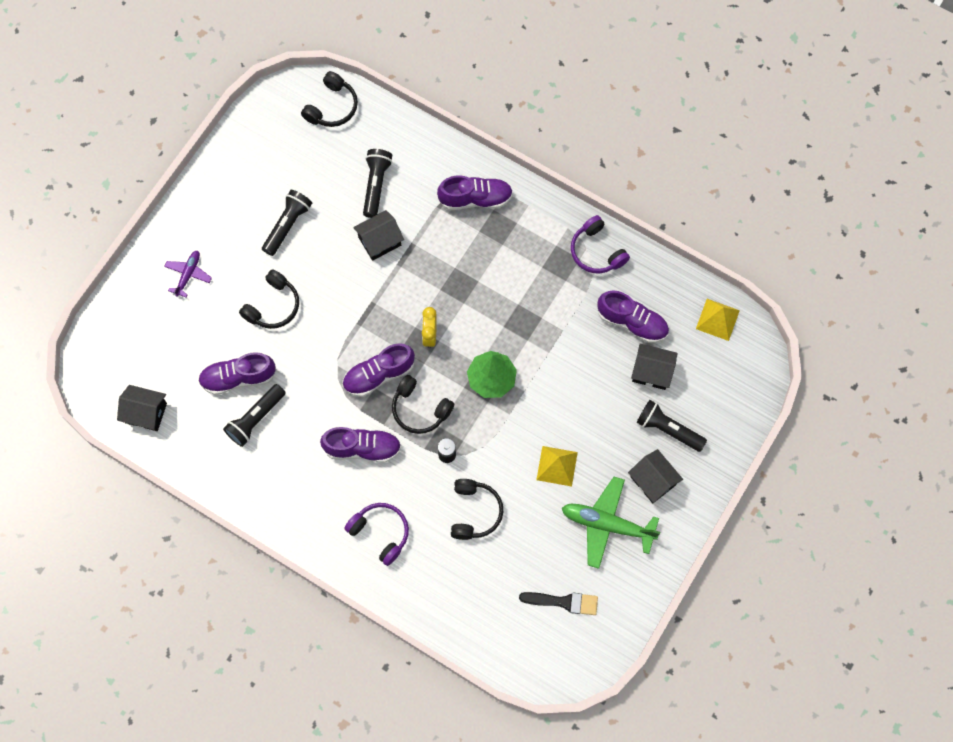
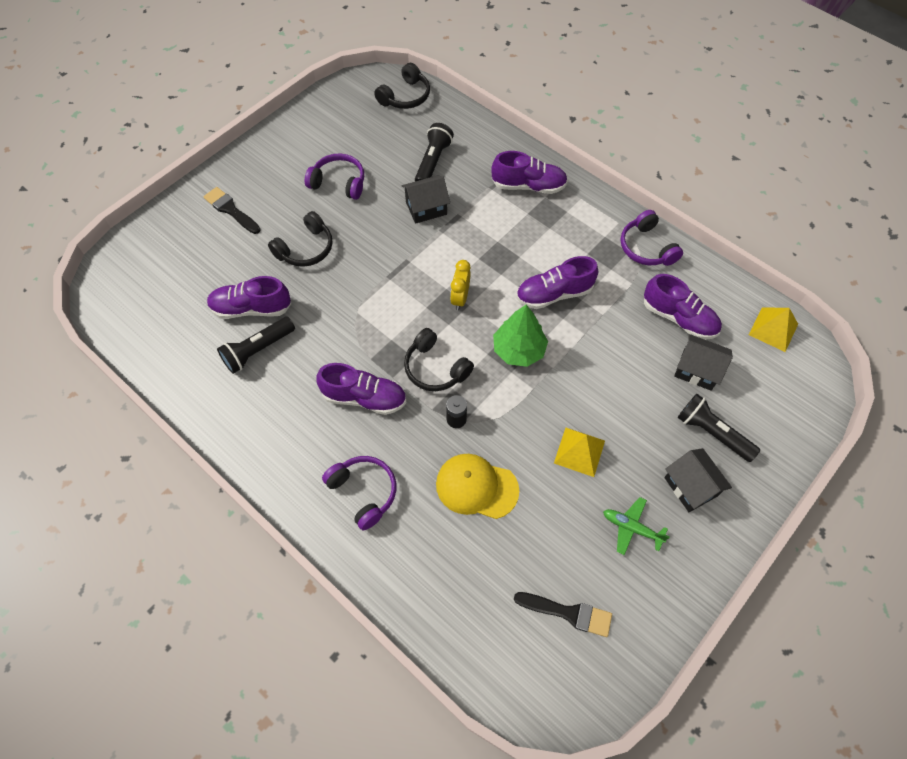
camera: 10 degrees right, 10 degrees down
(146, 413) = (146, 327): black house -> none
(188, 274) = (230, 210): purple plane -> black brush
(287, 225) = (339, 183): black flashlight -> purple headphones
(379, 375) = (398, 328): purple shoe -> purple shoe (554, 294)
(474, 512) = (476, 487): black headphones -> yellow cap
(607, 524) = (631, 528): green plane -> green plane, size x0.55

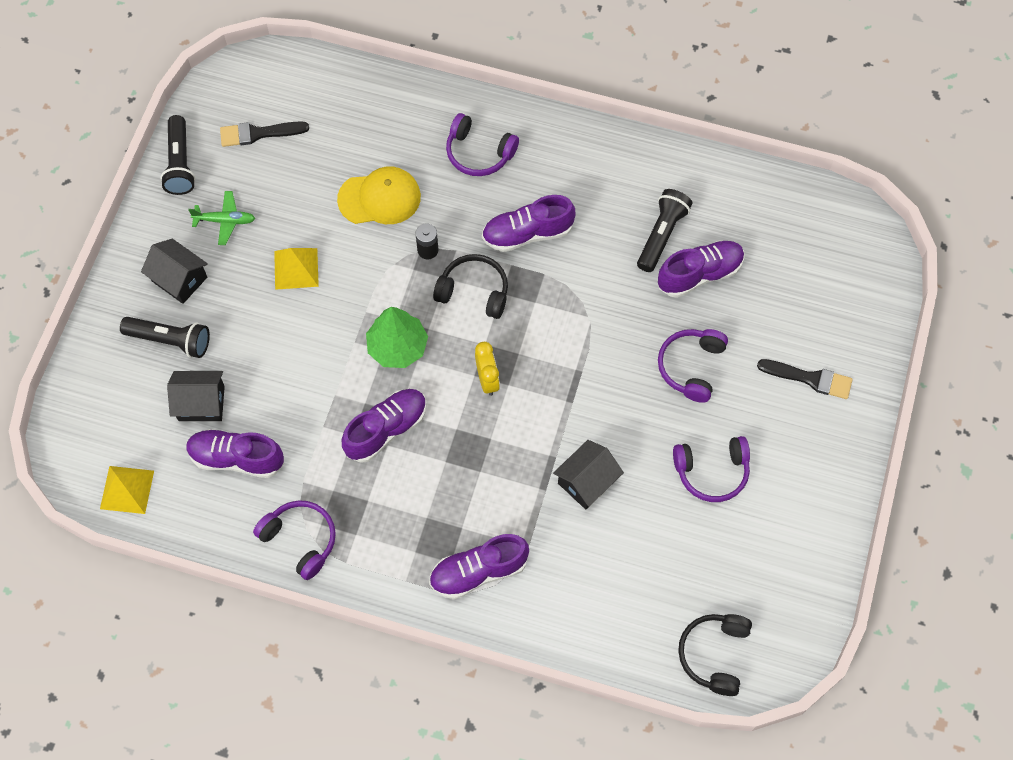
camera: 155 degrees right, 5 degrees up
(305, 248) = (691, 367): black headphones -> purple headphones
(433, 162) = (616, 555): black flashlight -> black flashlight (180, 163)

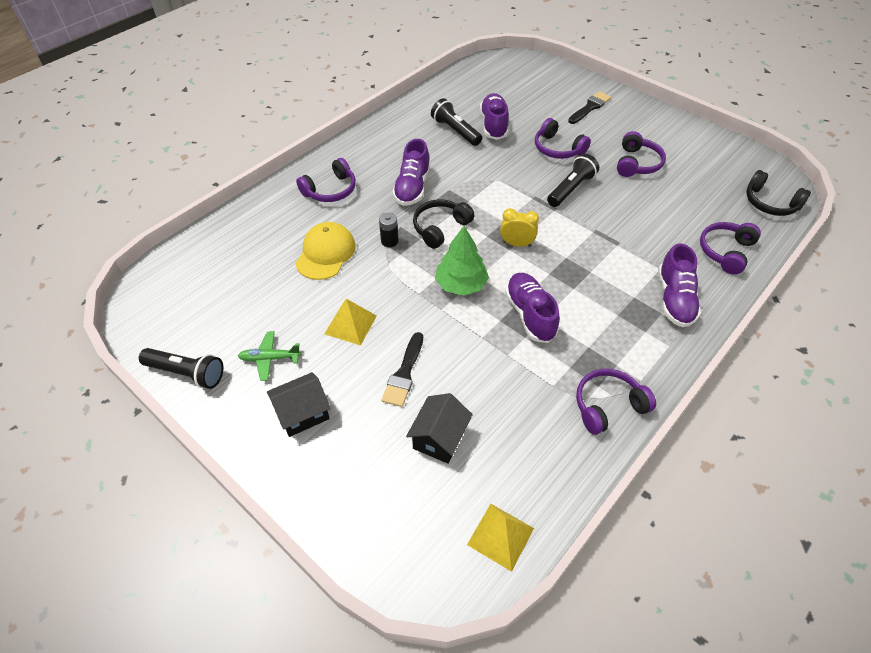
camera: 65 degrees left, 15 degrees down
(170, 340) = (360, 442): black flashlight -> black flashlight (570, 189)
(225, 220) = (270, 358): green plane -> green plane turned 120 degrees counterclockwise
(237, 458) = (509, 428): purple shoe -> none
(258, 133) = (206, 308): black brush -> black brush (404, 373)
(587, 481) = (621, 220): black house -> none
(589, 614) = (725, 252): none -> purple headphones

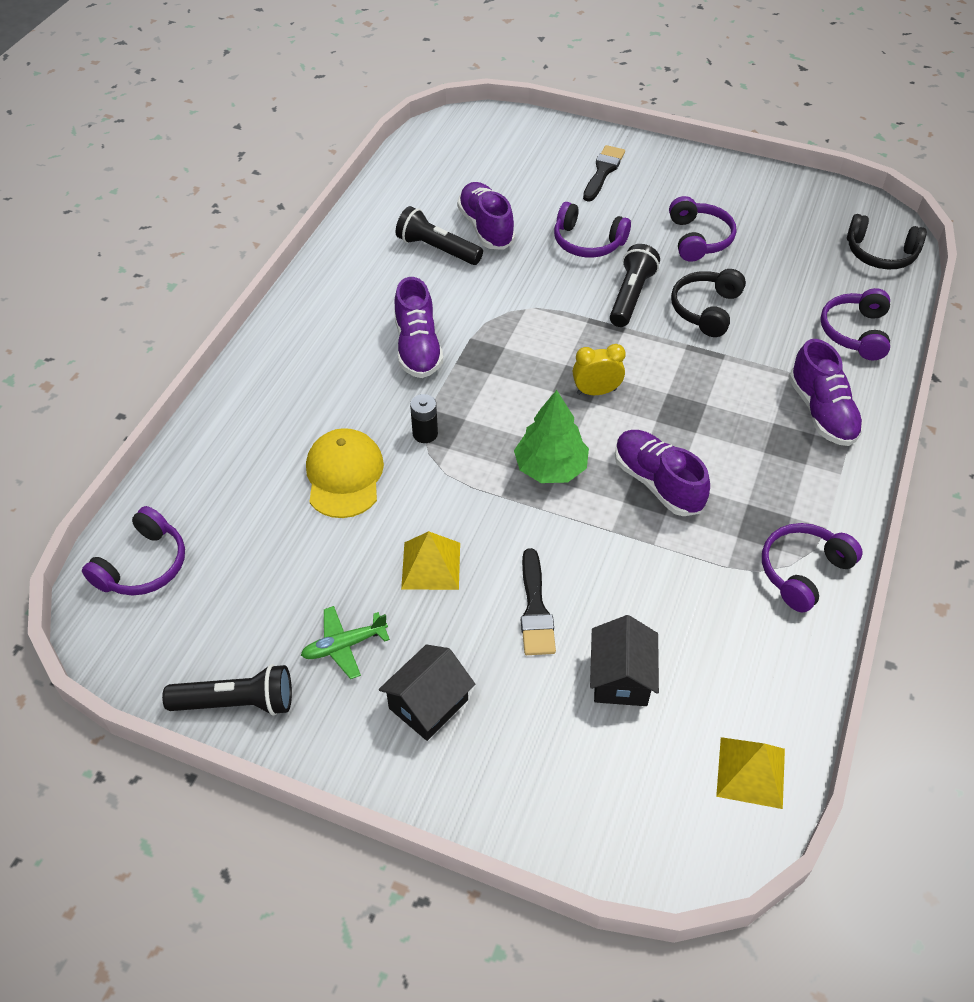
camera: 20 degrees left, 0 degrees up
(330, 190) = (303, 381): purple headphones -> purple headphones (143, 565)
(440, 228) = (485, 396): black headphones -> black headphones (706, 309)

